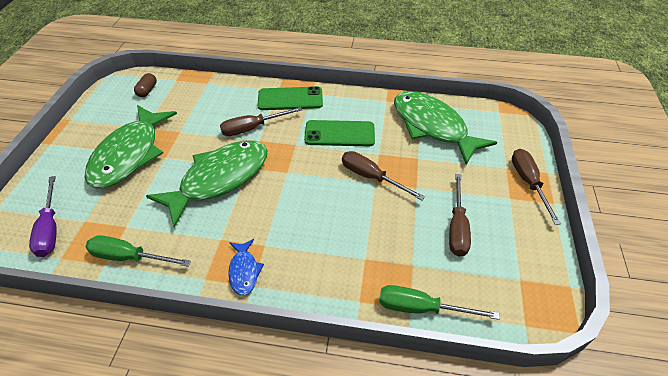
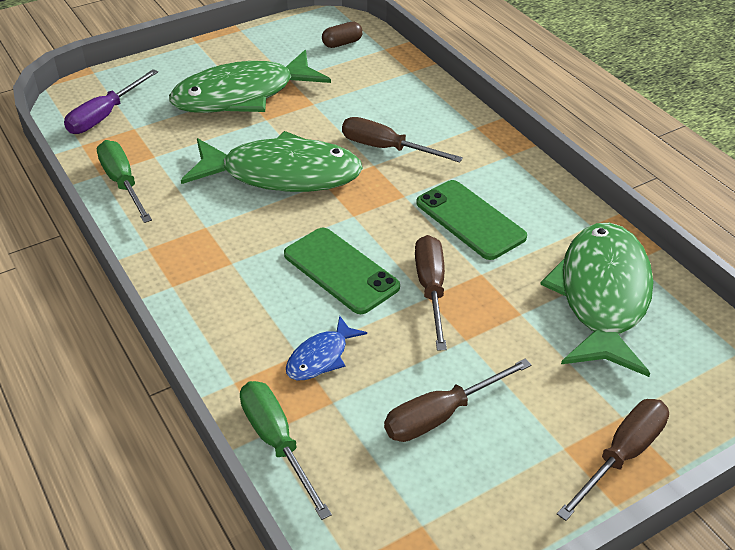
camera: 50 degrees right, 5 degrees down
(244, 271) = (184, 269): blue fish -> blue fish (321, 357)
(290, 99) = (474, 145): green phone -> green phone (341, 270)

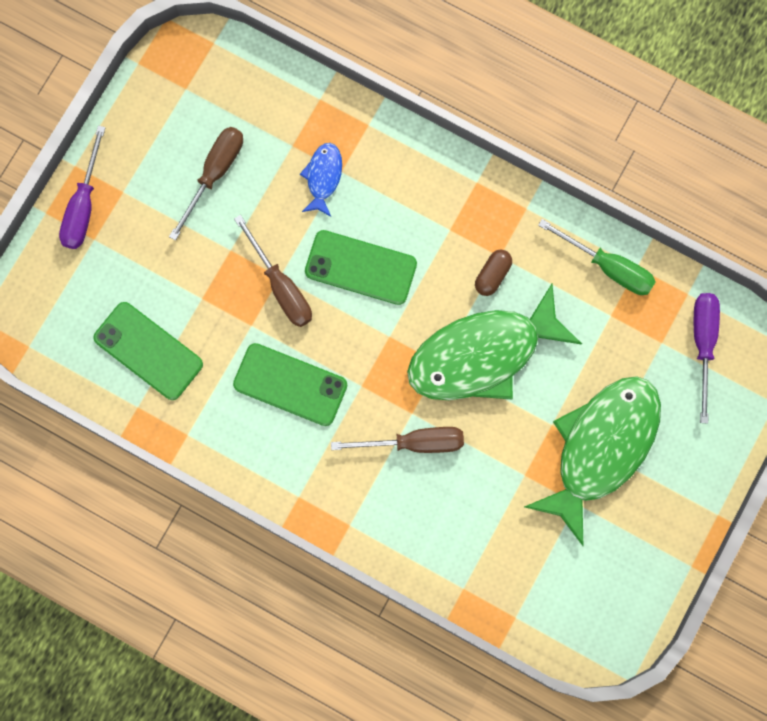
camera: 150 degrees right, 35 degrees up
(277, 442) = (308, 95): green screwdriver -> none
(342, 43) = (565, 601): brown capsule -> brown capsule (492, 275)
(602, 296) = (148, 351): green fish -> green phone
(622, 455) = (83, 205): brown screwdriver -> purple screwdriver

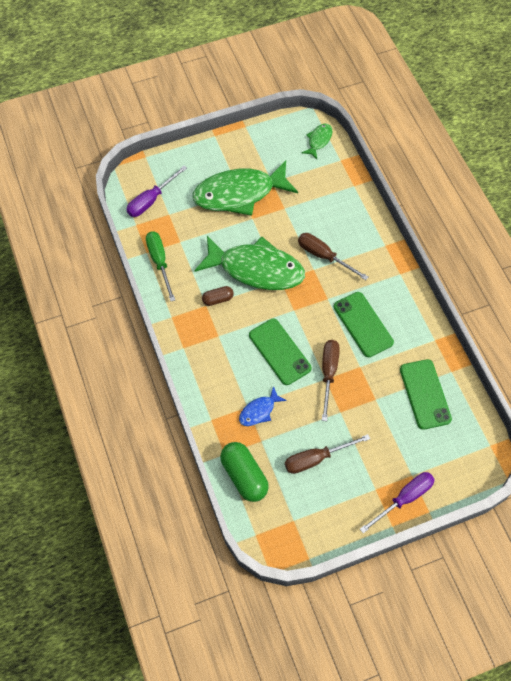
camera: 140 degrees left, 15 degrees down
(277, 93) = (244, 476): none -> green capsule
(571, 627) = (319, 140): none -> green fish

